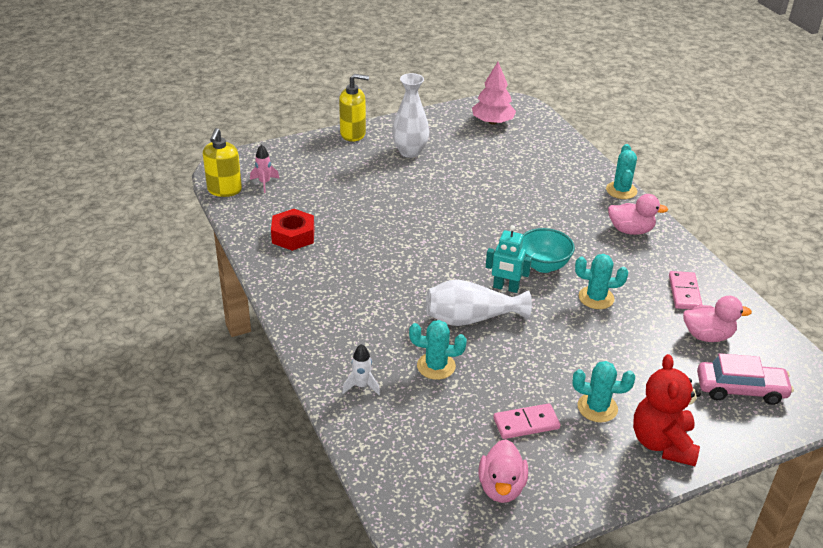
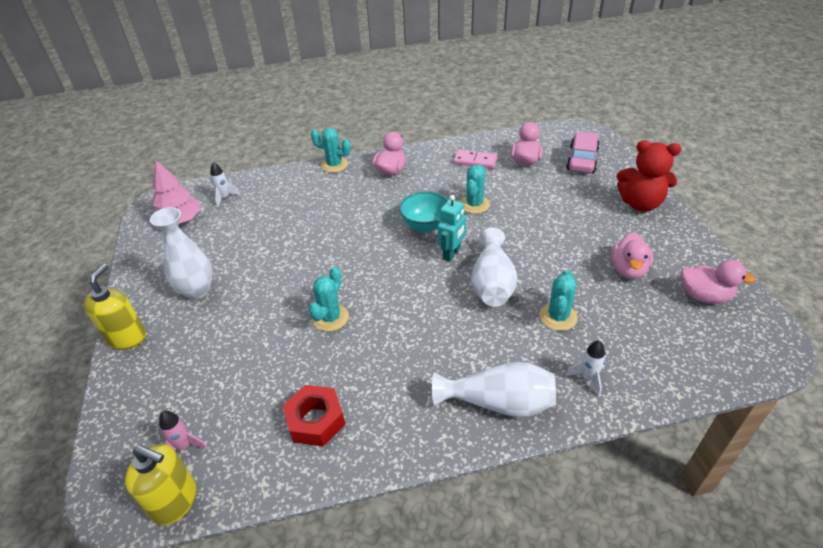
camera: 75 degrees left, 5 degrees up
(325, 330) = (499, 403): none -> white vase
(526, 423) = (628, 270): pink domino -> pink duck
(534, 137) = (225, 198): none -> white rocket
(597, 408) = (606, 228): turquoise cactus -> turquoise cactus (330, 318)

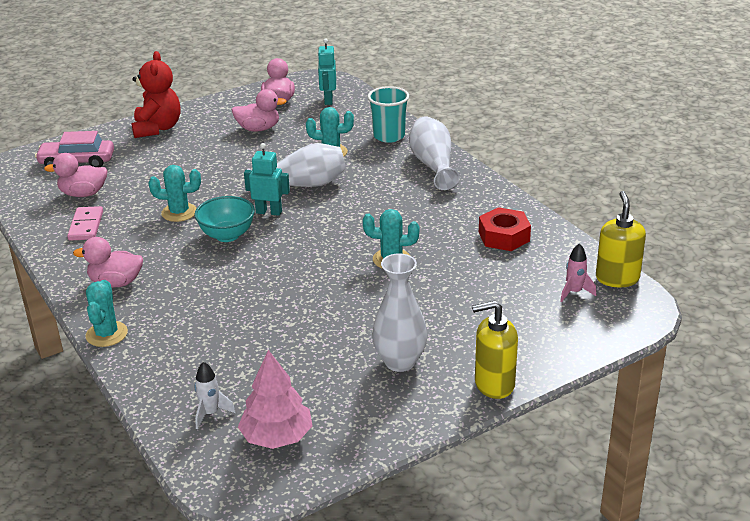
camera: 110 degrees left, 10 degrees down
(588, 378) = (389, 136): white rocket -> turquoise cup
(703, 341) = (328, 100): none -> turquoise robot

